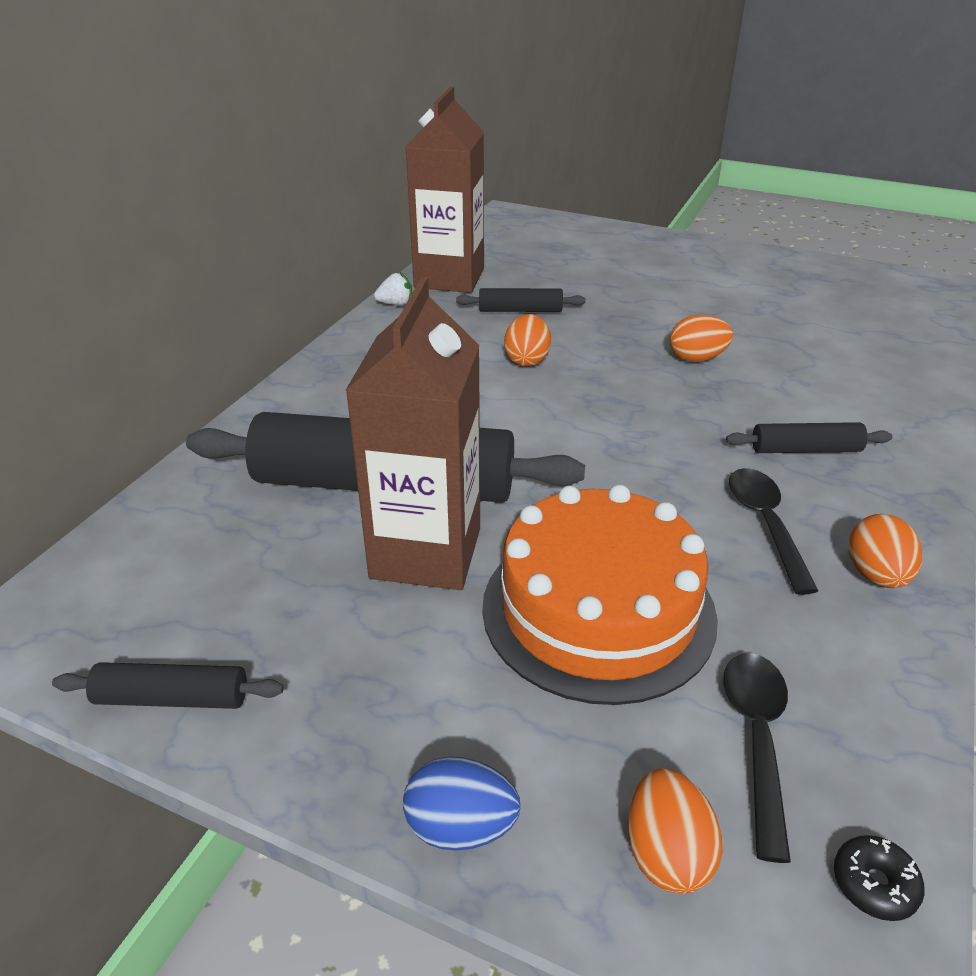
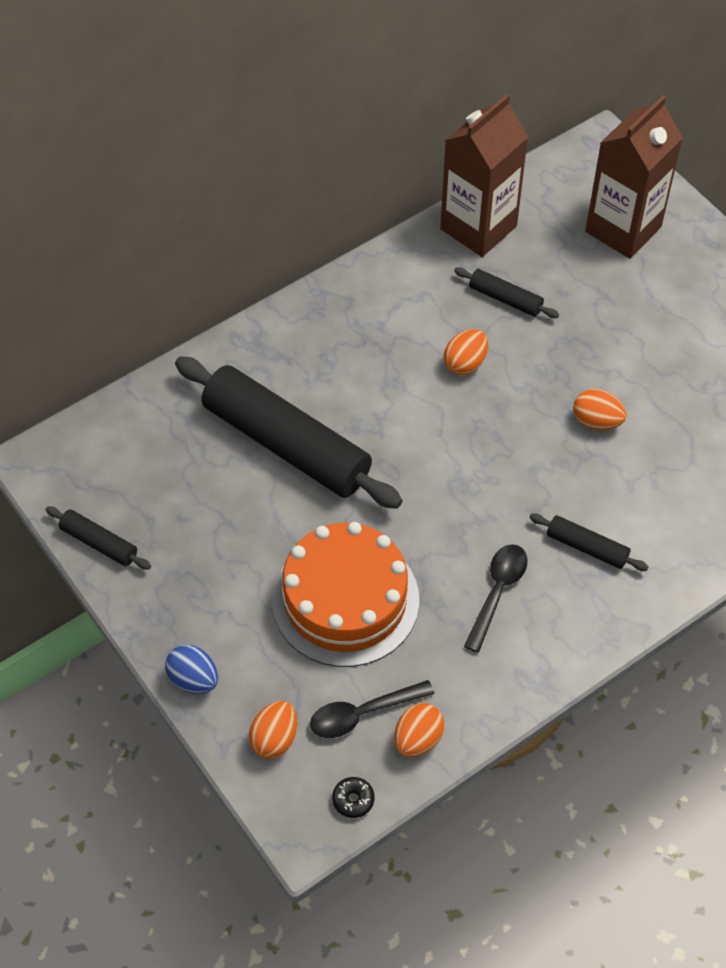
camera: 30 degrees right, 20 degrees up
(396, 304) = (412, 246): white strawberry -> none
(426, 553) = (277, 512): brown carton -> brown carton (623, 229)
(757, 740) = (363, 713): black spoon -> black spoon turned 150 degrees counterclockwise
(876, 575) = (527, 660): orange egg -> orange egg (418, 739)

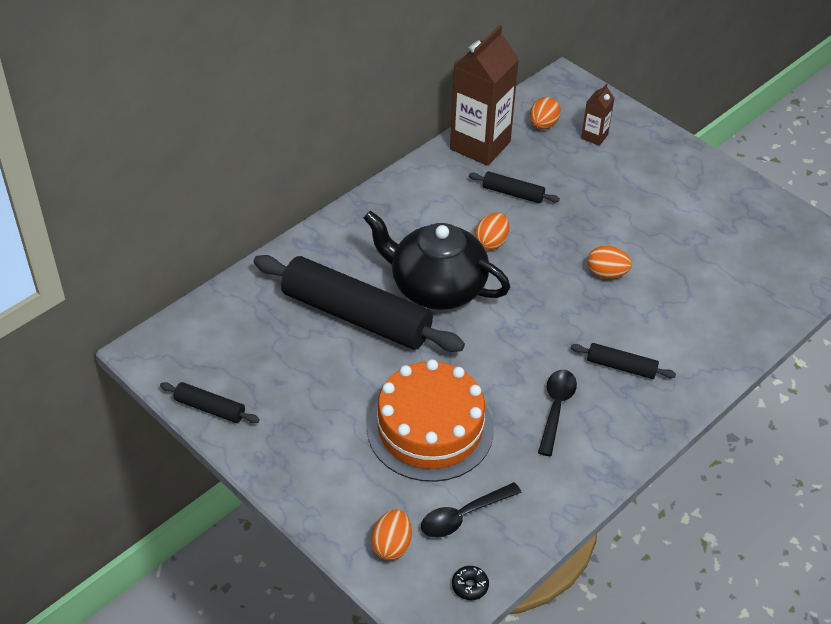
camera: 10 degrees left, 10 degrees down
(194, 679) = (312, 506): blue egg -> none
(388, 416) = (436, 287): none -> black teapot
(418, 739) = (515, 530): orange egg -> orange egg (543, 125)
(623, 229) = (594, 136): brown carton -> brown carton, size x0.46

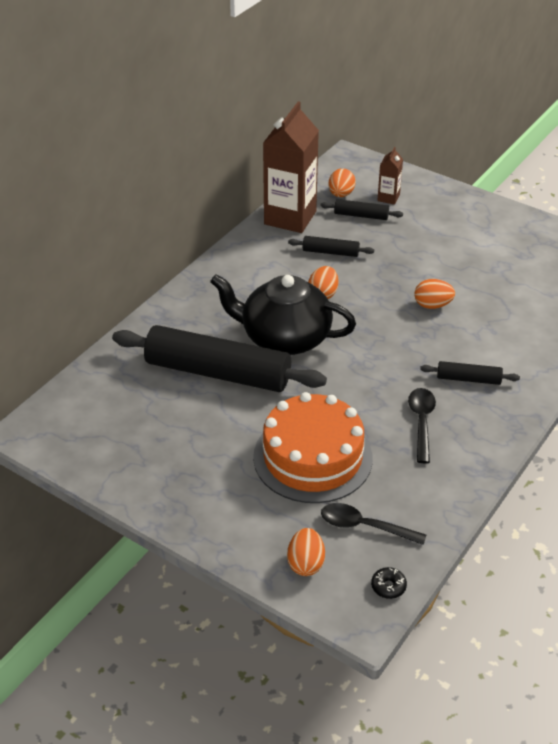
camera: 10 degrees left, 5 degrees down
(210, 408) = (101, 472): black rolling pin -> black rolling pin (361, 215)
(464, 516) = (365, 526): black spoon -> black spoon turned 60 degrees clockwise

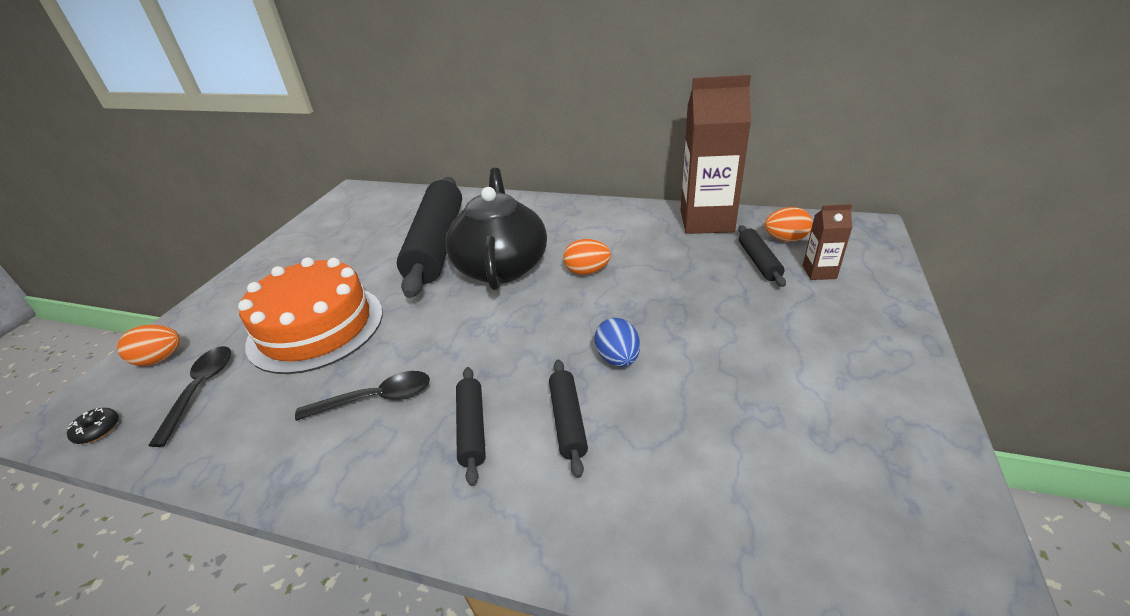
camera: 75 degrees right, 5 degrees down
(330, 252) = (667, 258): black rolling pin -> black rolling pin (568, 421)
(432, 305) = (618, 358): orange egg -> blue egg

